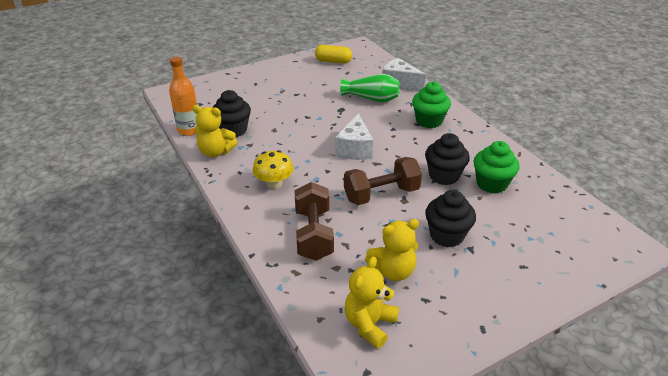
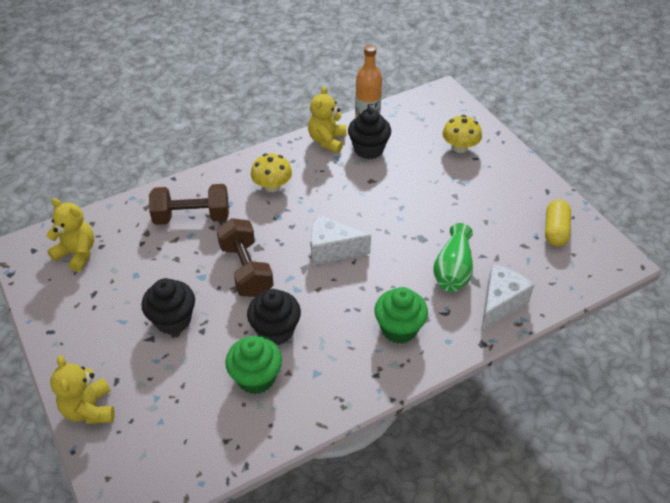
camera: 90 degrees right, 10 degrees up
(241, 89) = (460, 147): none -> yellow mushroom
(393, 271) = (133, 272): yellow teddy bear -> yellow teddy bear (90, 409)

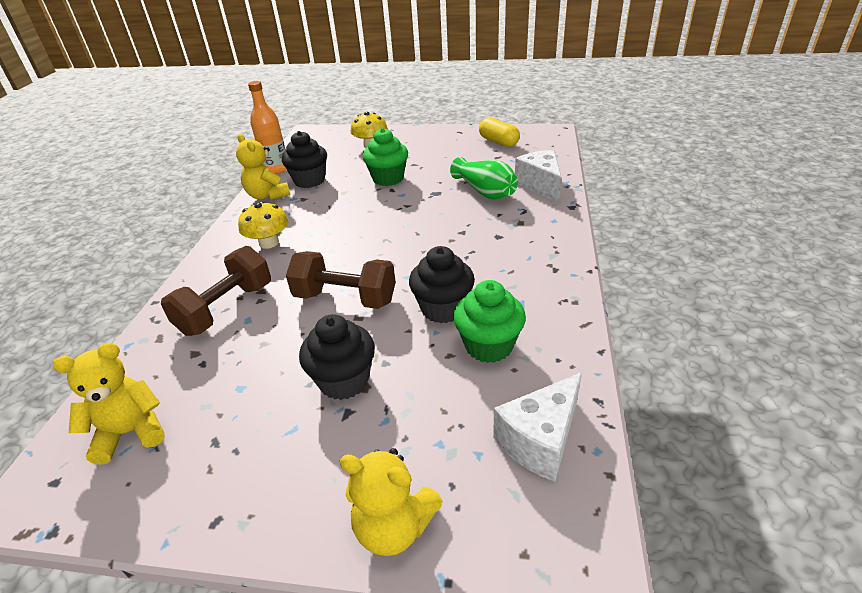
camera: 50 degrees left, 10 degrees down
(332, 249) = (389, 239): white cheese -> white cheese (540, 440)
(399, 329) = (517, 238): green cupcake -> green cupcake (388, 178)

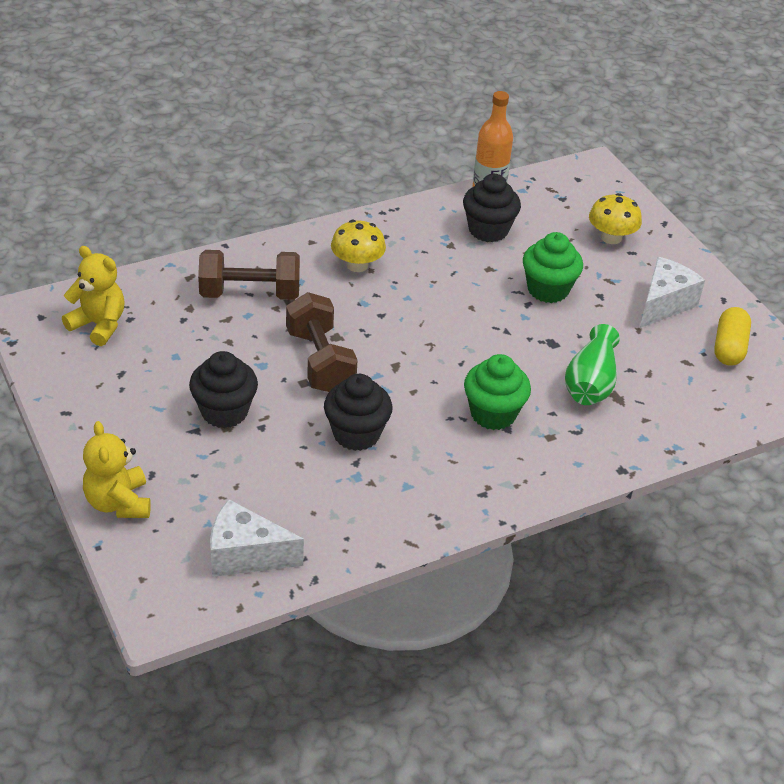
camera: 50 degrees right, 5 degrees up
(267, 195) = (433, 215): yellow teddy bear -> none
(488, 346) = (330, 485): green cupcake -> green cupcake (493, 414)
(540, 185) = (648, 426): white cheese -> white cheese (664, 304)

